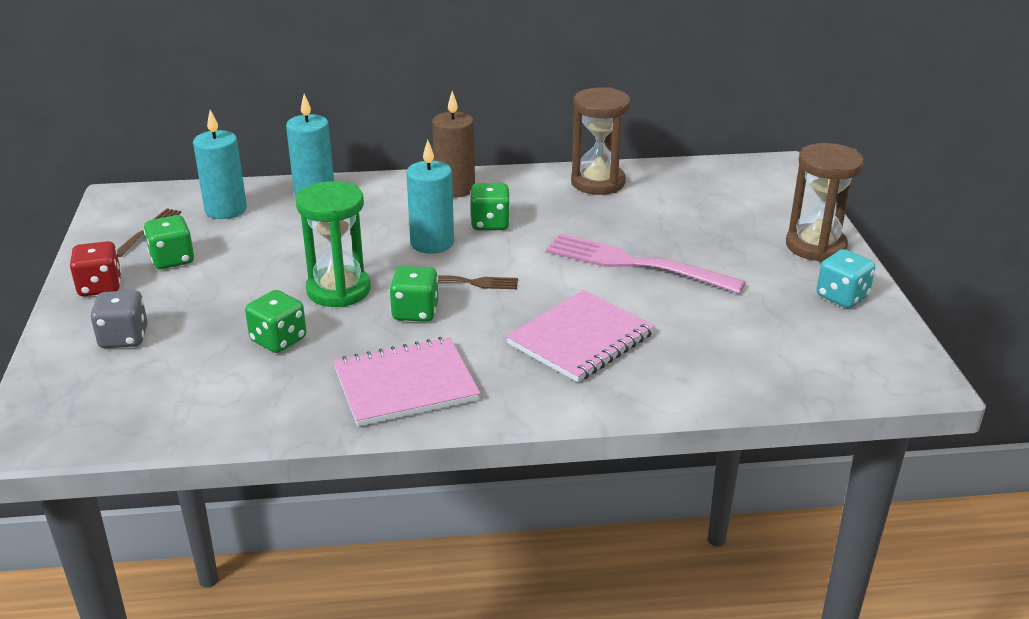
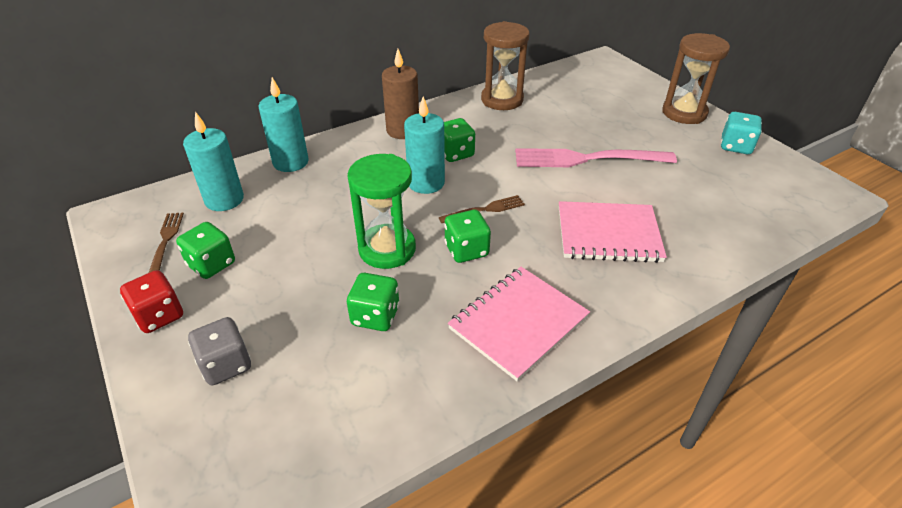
camera: 25 degrees left, 10 degrees up
(581, 339) = (608, 234): pink notebook -> pink notebook turned 75 degrees clockwise

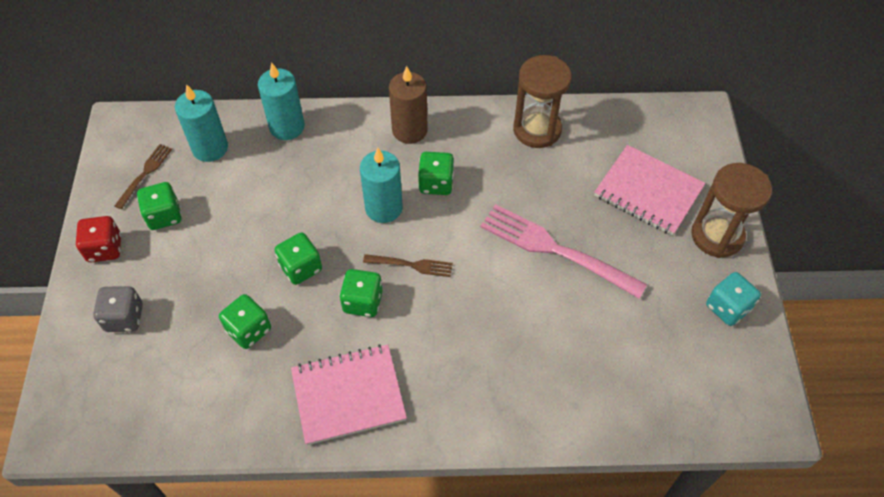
camera: 30 degrees right, 15 degrees up
(387, 249) = (301, 267): green hourglass -> green dice
(608, 234) = (497, 348): pink notebook -> pink notebook (648, 192)

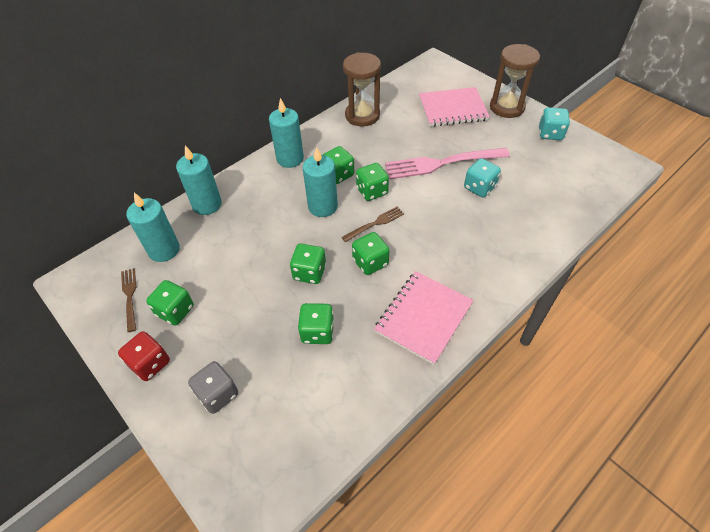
camera: 40 degrees left, 5 degrees down
(409, 130) = (290, 159): brown candle -> turquoise candle
(447, 227) = (372, 191): none -> green dice
(562, 308) = (479, 187): none -> turquoise dice

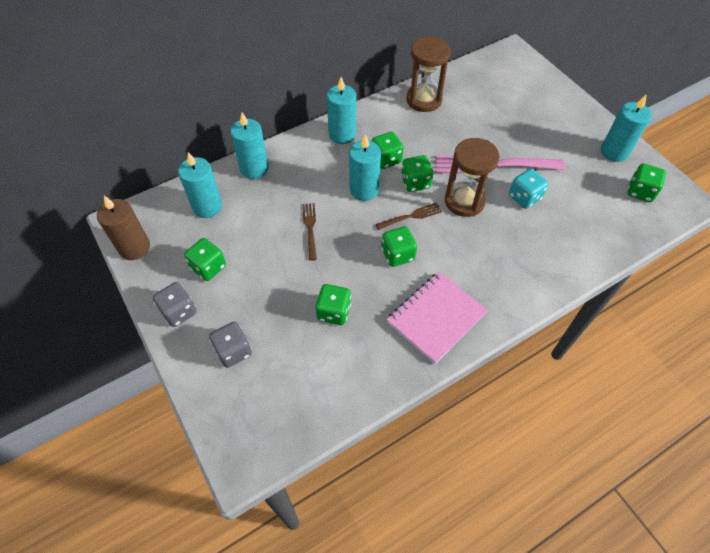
camera: 10 degrees right, 5 degrees up
(90, 305) = (134, 247): none -> brown candle
(130, 297) = (170, 246): brown fork -> brown fork (310, 228)
(150, 363) = (179, 311): red dice -> grey dice
(309, 272) = (338, 254): green dice -> green dice (640, 191)
(452, 109) = (518, 107): pink notebook -> none
(507, 107) = (576, 115): brown hourglass -> brown hourglass (464, 201)
(550, 134) = (614, 152): turquoise dice -> turquoise candle

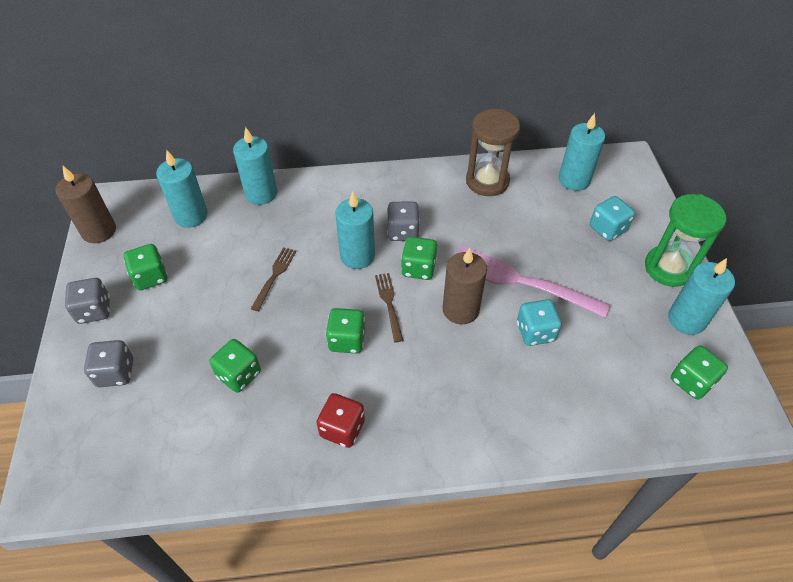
camera: 25 degrees right, 5 degrees down
(342, 134) = (373, 189): turquoise candle -> turquoise candle (574, 180)
(386, 159) = (403, 232): green dice -> grey dice
(411, 216) = (389, 304): brown fork -> brown fork turned 105 degrees counterclockwise
(436, 317) = (342, 428): pink notebook -> red dice
(464, 201) = (460, 309): brown hourglass -> brown candle
(528, 107) = (607, 229): none -> turquoise dice
(583, 120) = (668, 268): none -> green hourglass

